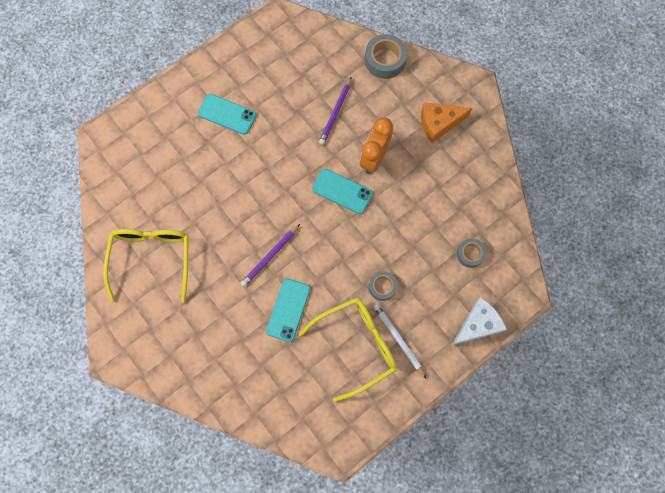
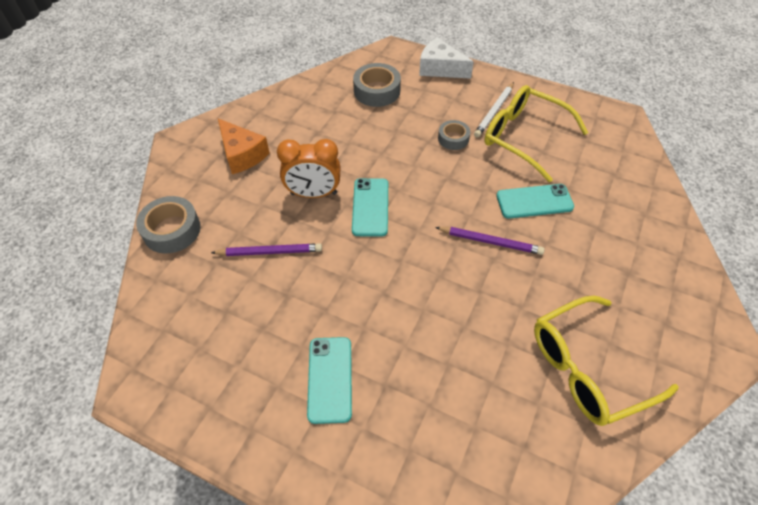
camera: 115 degrees left, 20 degrees down
(470, 254) = (377, 91): grey tape -> grey tape, size x1.61

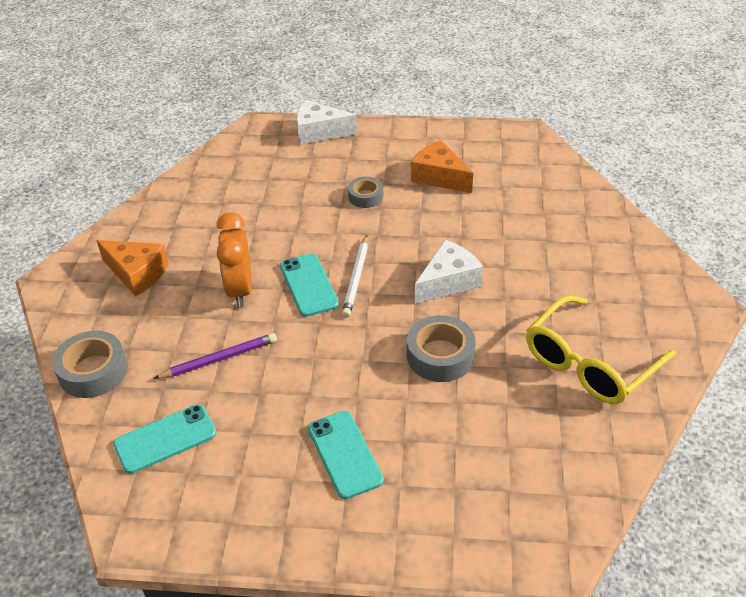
camera: 20 degrees left, 10 degrees down
(313, 194) = (240, 290): orange clock -> orange clock turned 105 degrees clockwise
(377, 91) = (260, 171): grey tape -> grey tape (440, 356)
(490, 242) = (448, 282): purple pencil -> white cheese
(494, 111) = (396, 160): white pencil -> white pencil (356, 278)
(525, 138) = (439, 177): yellow glasses -> orange cheese
(534, 201) = (475, 233): turquoise phone -> turquoise phone (165, 439)

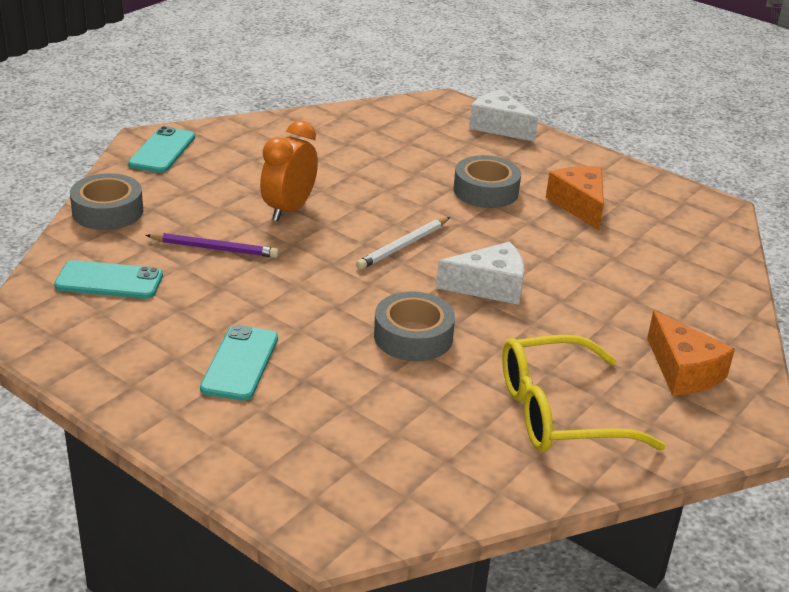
camera: 30 degrees right, 10 degrees down
(137, 274) = (217, 162): orange cheese -> orange cheese (683, 371)
(309, 285) = (353, 232): turquoise phone -> turquoise phone (162, 151)
(365, 196) = (486, 191): grey tape -> grey tape, size x1.61

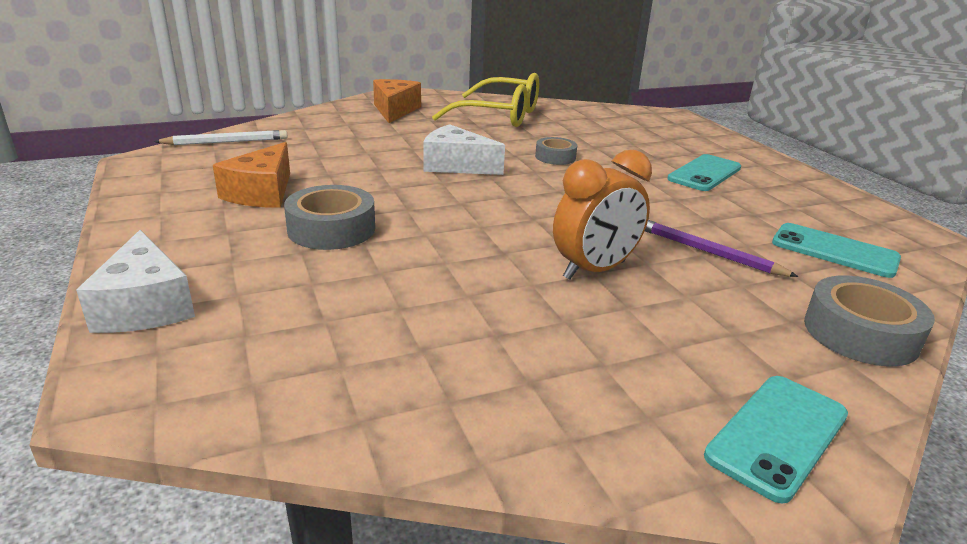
camera: 150 degrees left, 5 degrees down
(403, 246) = (496, 206): white pencil -> white pencil (226, 142)
(413, 336) = (555, 157): grey tape -> grey tape, size x0.62

